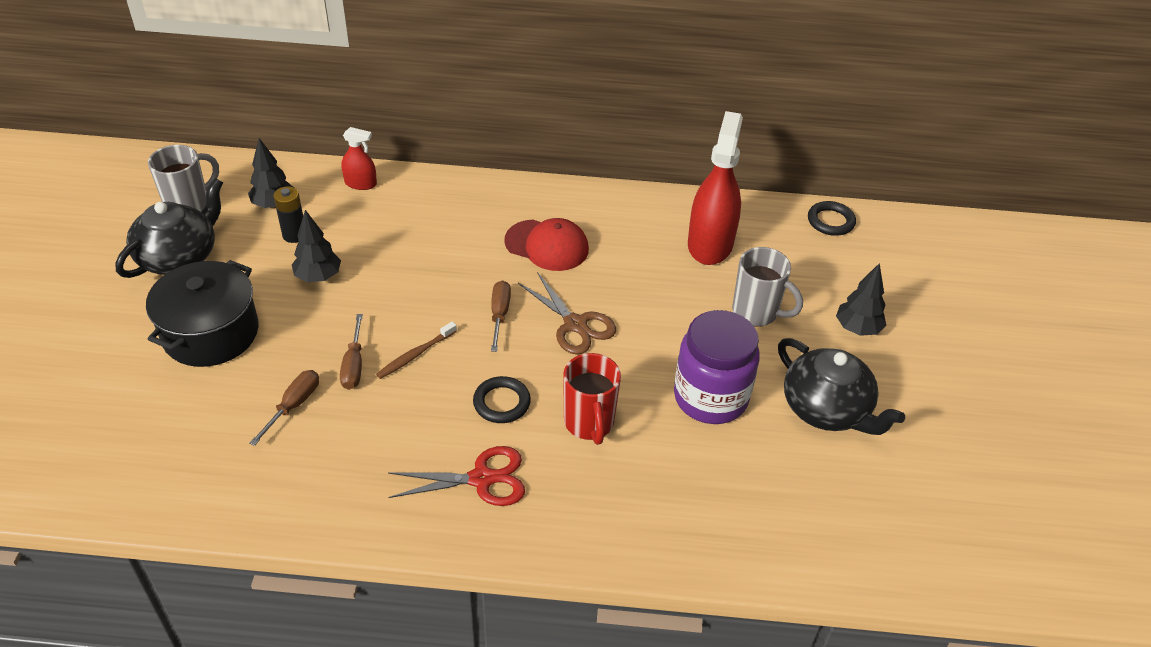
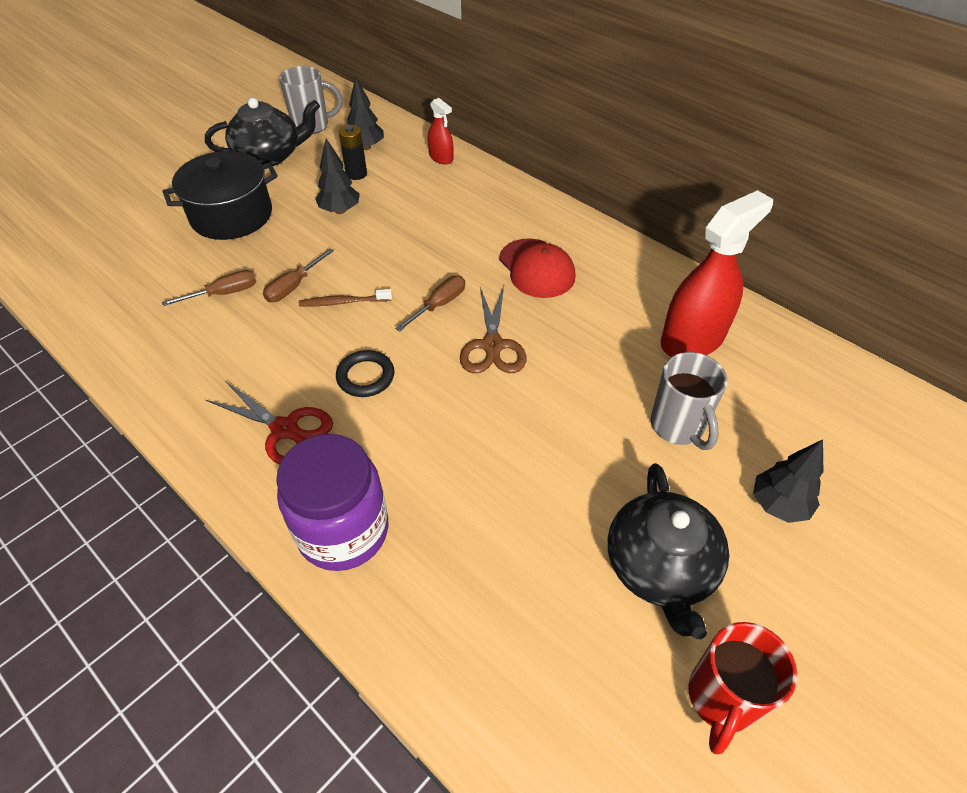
camera: 40 degrees right, 5 degrees up
(589, 423) = (416, 437): red mug -> red mug (721, 699)
(710, 397) = (549, 480): purple jar -> purple jar (343, 531)
(830, 221) = (852, 380): black ring -> none

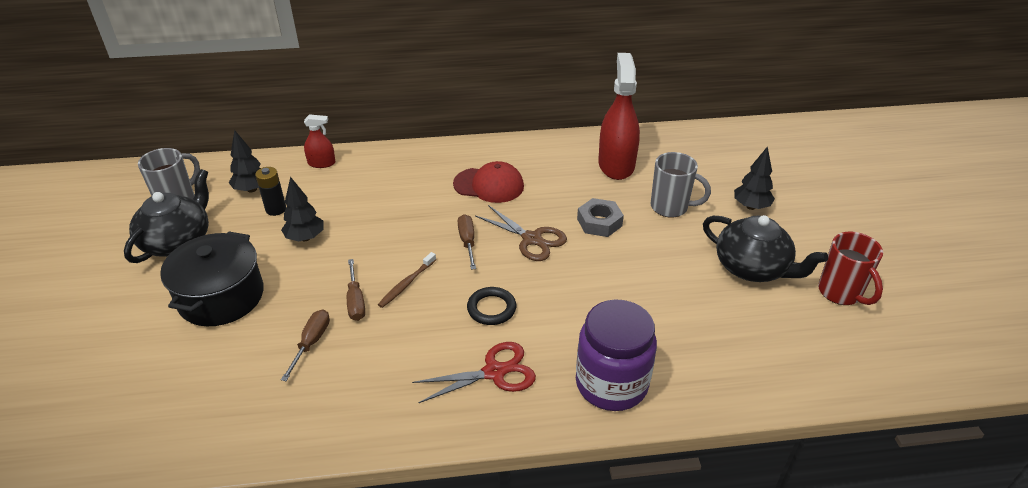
camera: 50 degrees left, 10 degrees down
(578, 381) = (599, 222): none -> grey nut

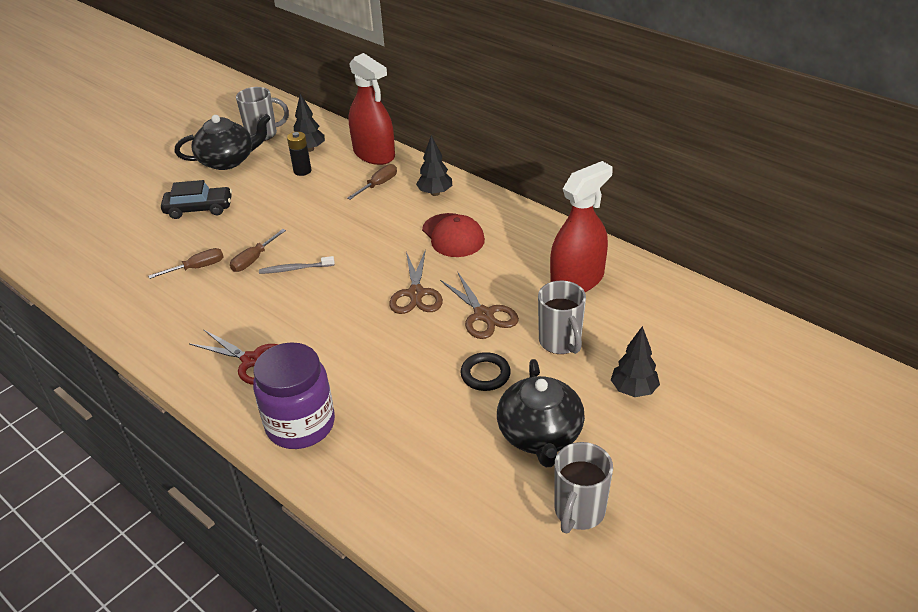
camera: 50 degrees right, 0 degrees up
(221, 297) = (199, 209): black pot -> black car
(305, 238) = (289, 200): black tree -> black tree (435, 193)
(321, 163) = (374, 154): red spray bottle -> red spray bottle, size x2.03
(407, 284) = (295, 269): brown toothbrush -> grey toothbrush
(467, 242) = (373, 267): brown screwdriver -> brown screwdriver (378, 185)
(491, 308) = (314, 321): black ring -> black ring (485, 374)
(599, 222) = (483, 315): grey nut -> brown scissors
(840, 293) = (579, 512): red mug -> grey mug

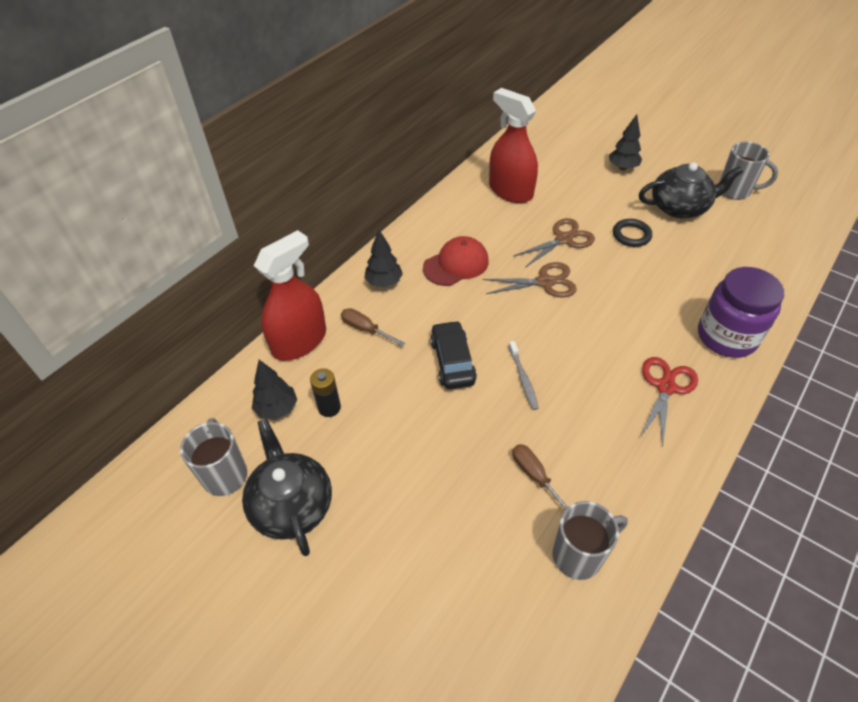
camera: 95 degrees left, 10 degrees up
(199, 209) = (412, 510): black car -> black car (452, 361)
(254, 259) = (512, 421): brown screwdriver -> none
(560, 342) = (585, 199): grey mug -> grey mug (579, 555)

